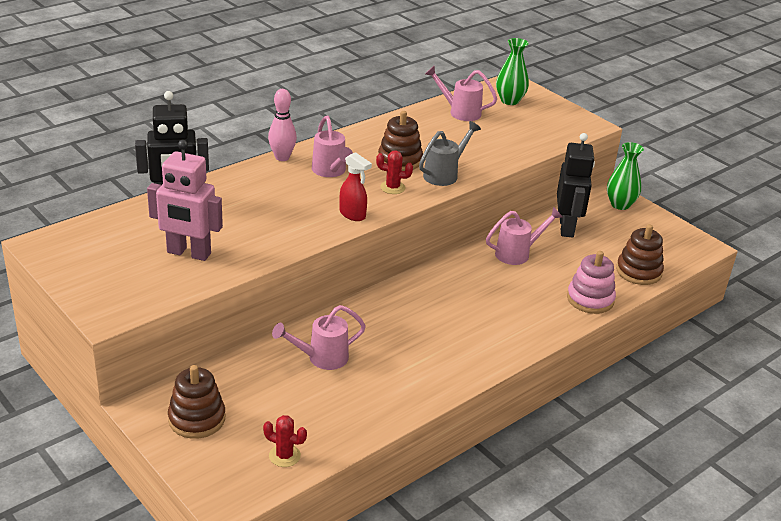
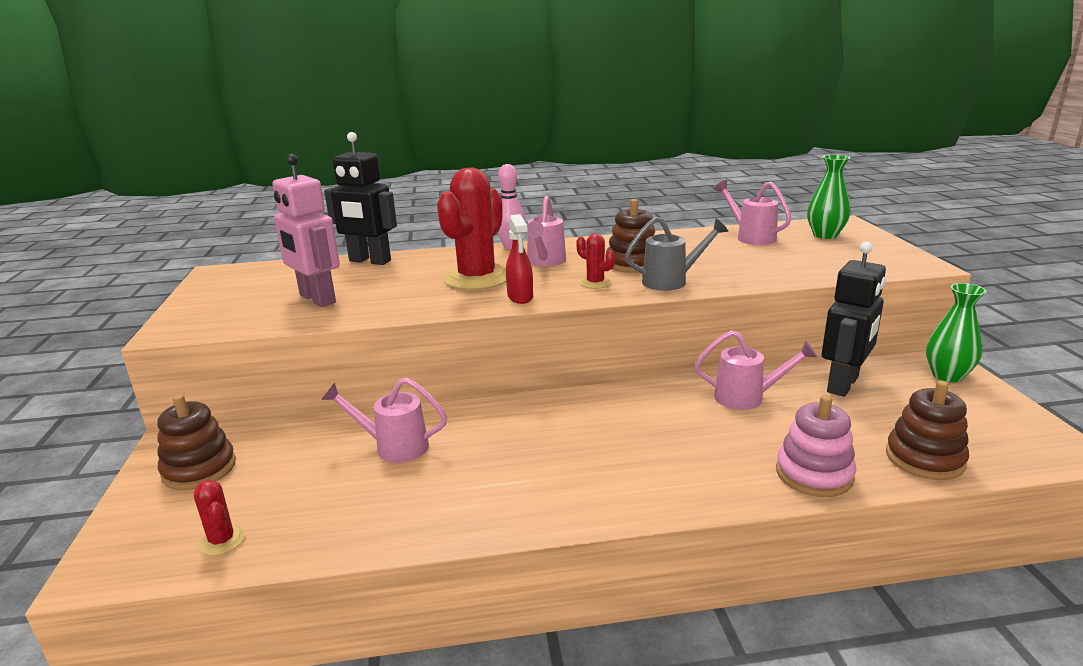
camera: 35 degrees right, 10 degrees down
(296, 201) = (477, 278): none -> red cactus

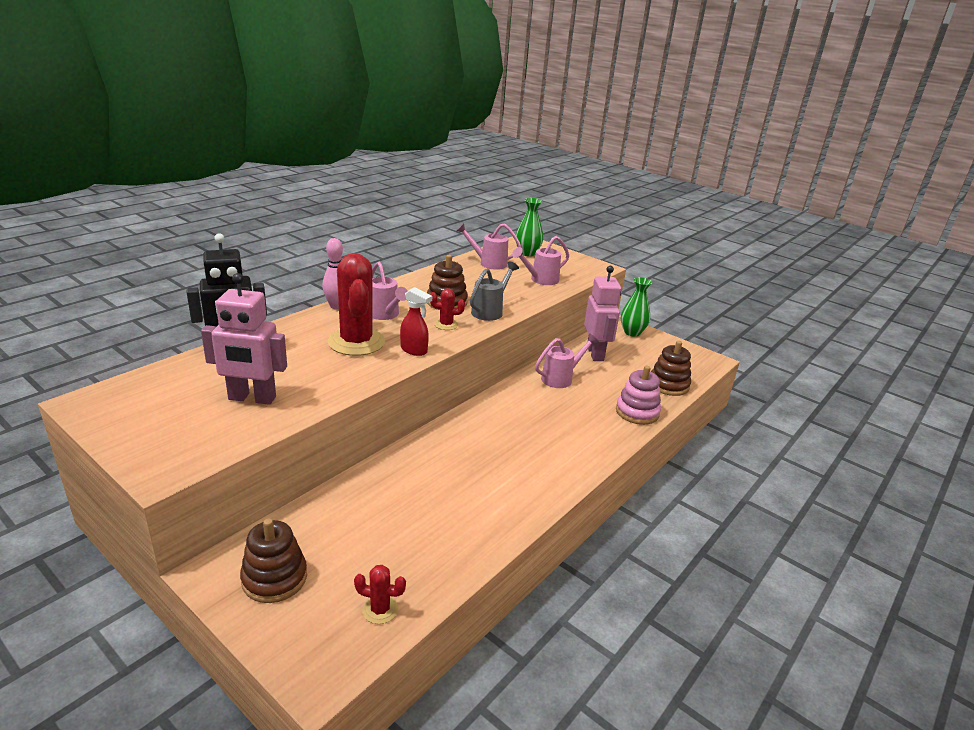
camera: 45 degrees left, 5 degrees up
(394, 447) = (401, 494): pink watering can -> pink watering can (540, 280)
(843, 385) = (595, 353): black robot -> pink robot

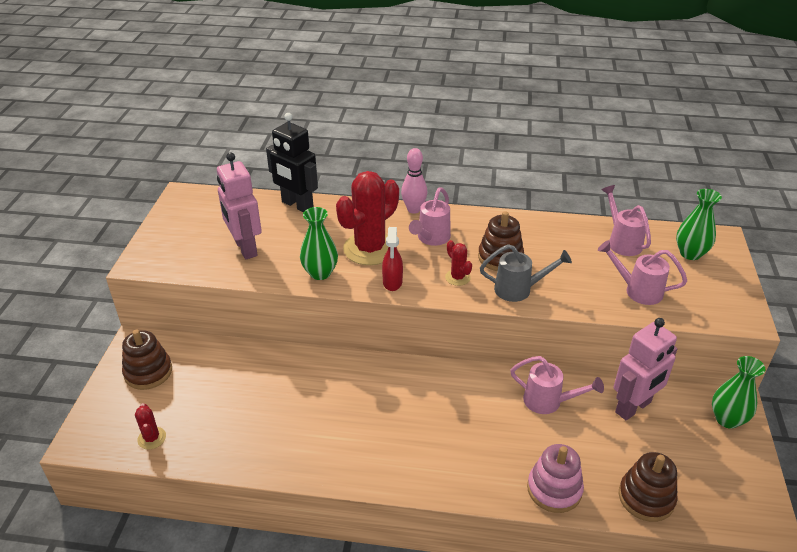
camera: 60 degrees right, 10 degrees up
(353, 375) = (320, 273): none -> green vase

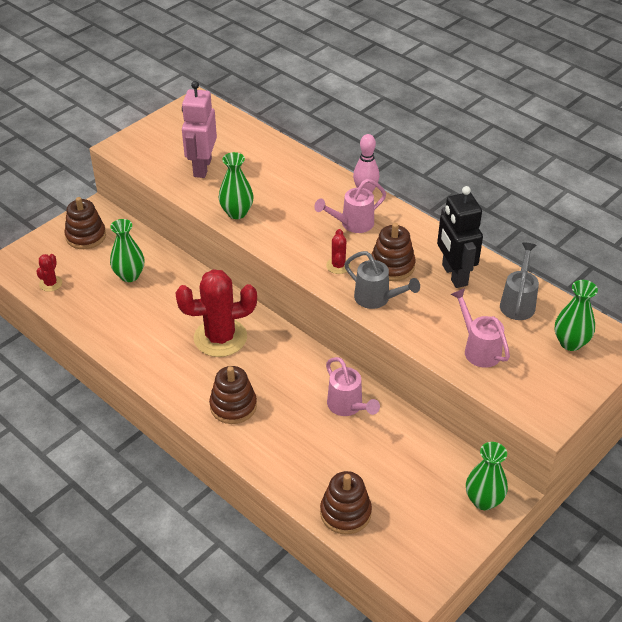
camera: 35 degrees right, 5 degrees up
(232, 388) = (129, 275): none -> green vase
(297, 205) = (275, 148): black robot -> black robot (454, 275)
(370, 249) = (294, 210): red cactus -> red cactus (220, 338)
(392, 282) = (283, 245): red spray bottle -> none
(454, 458) = (233, 406): none -> brown stacking toy
(554, 489) = (283, 467): pink stacking toy -> none
(622, 242) = (518, 303): pink watering can -> grey watering can
(633, 407) = (413, 448): pink robot -> none

